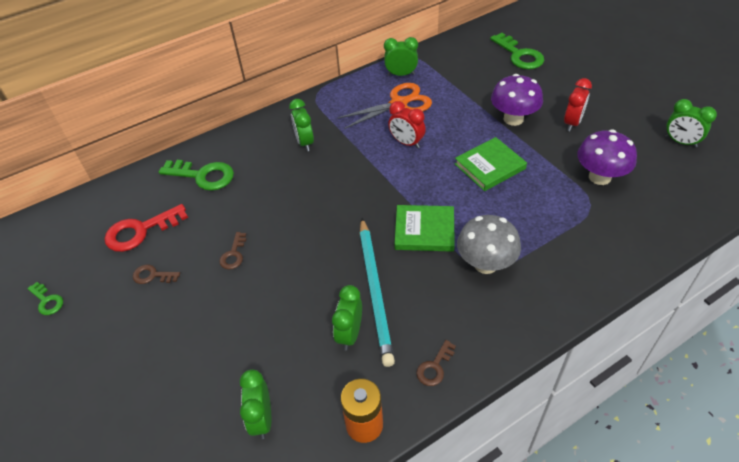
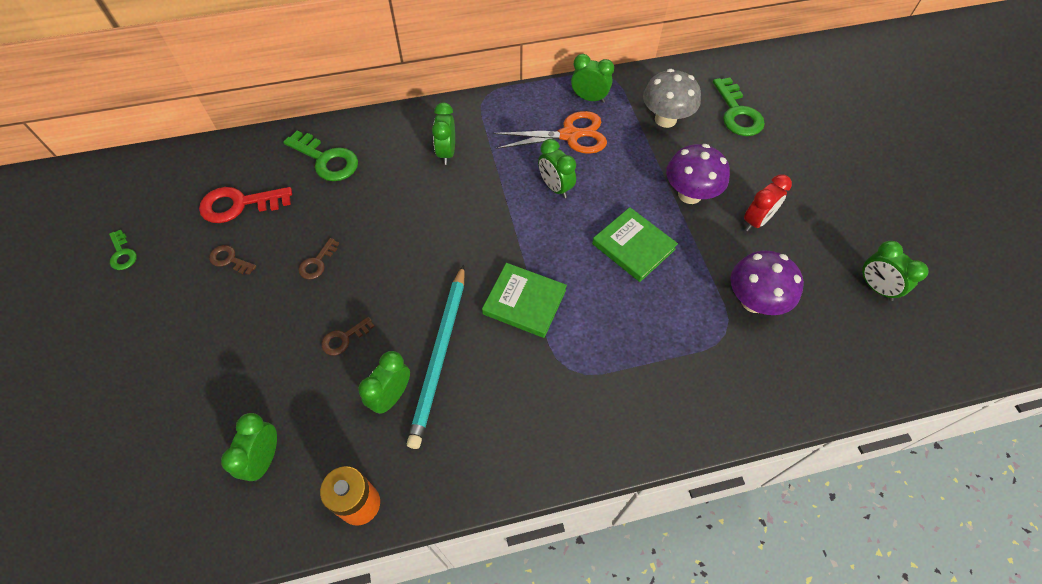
camera: 15 degrees right, 10 degrees up
(406, 143) = (555, 187): red clock -> green clock
(434, 367) = (460, 467): brown key -> brown key (344, 338)
(485, 264) = (571, 365): grey mushroom -> grey mushroom (665, 119)
(489, 166) = (633, 246): green book -> green book turned 60 degrees clockwise

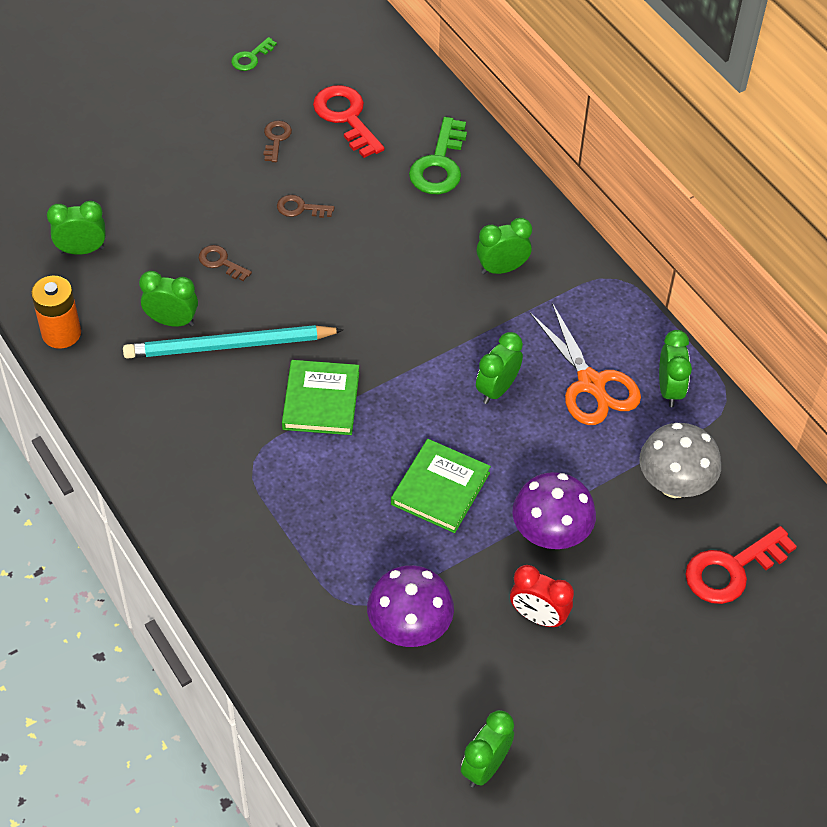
camera: 70 degrees right, 5 degrees down
(737, 113) = (731, 570): green key -> red key

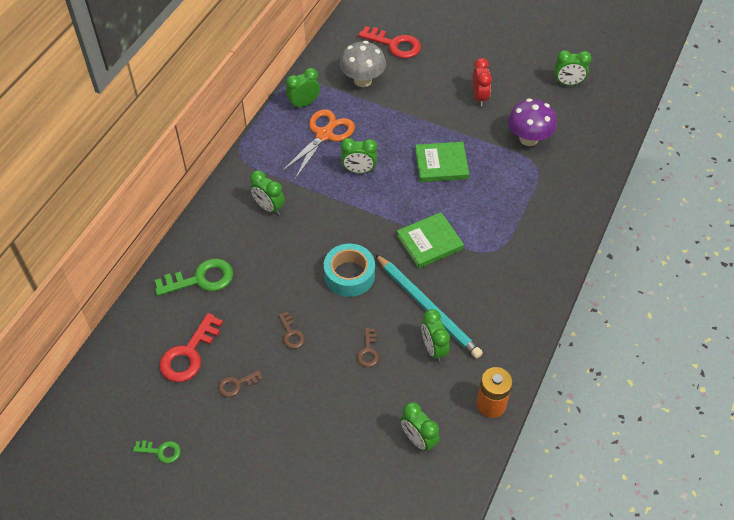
camera: 120 degrees left, 0 degrees up
(336, 296) = (349, 275): none -> turquoise tape
(550, 534) = (431, 112): purple mushroom -> none

